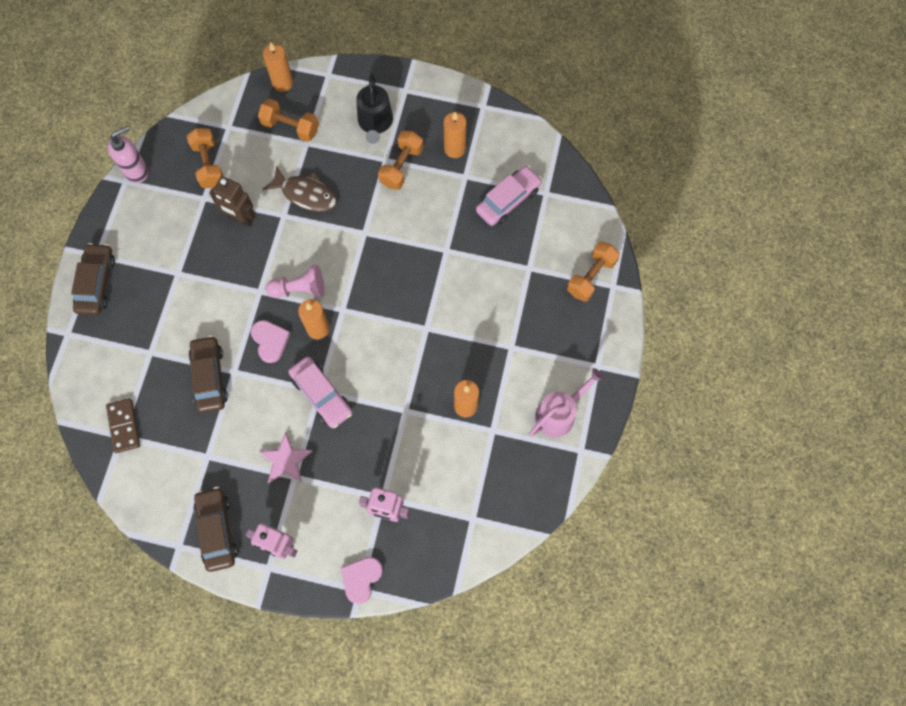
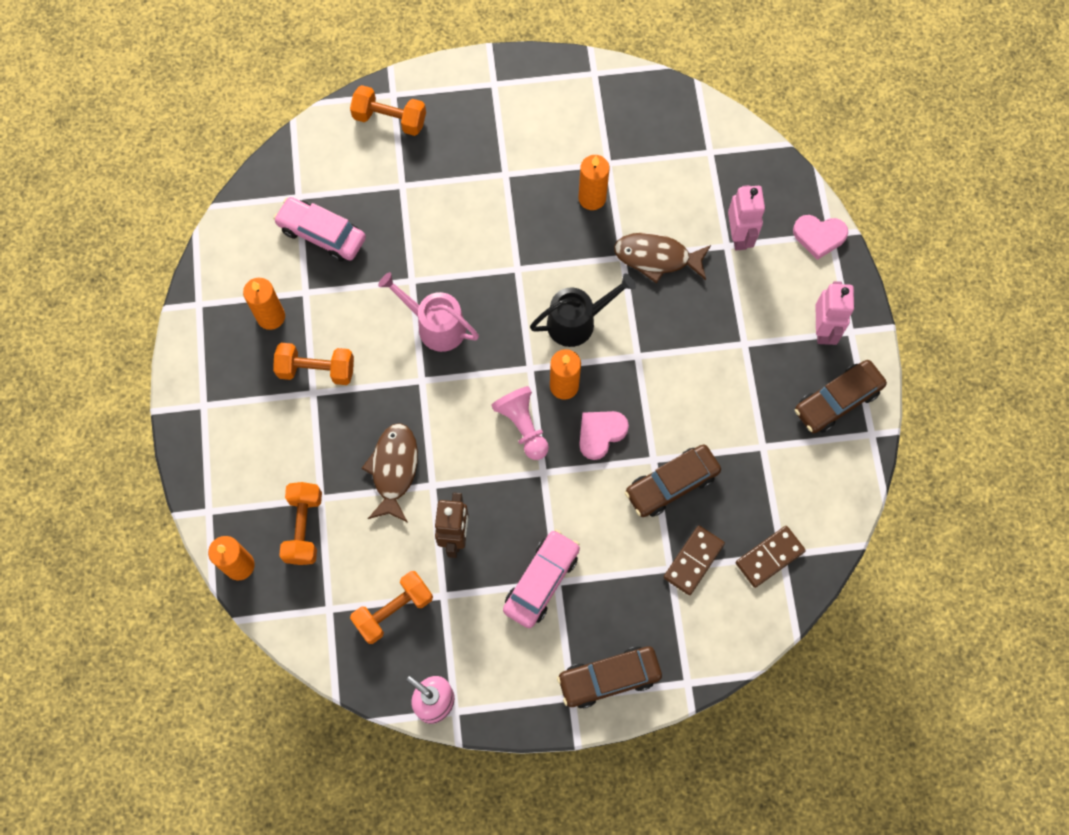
camera: 110 degrees left, 0 degrees up
(147, 370) = (693, 560): none -> brown domino
(285, 460) = (730, 360): pink star -> none
(321, 395) = (641, 351): pink car -> pink car (541, 581)
(375, 123) = (264, 424): black watering can -> black watering can (577, 322)
(394, 437) = (656, 257): none -> brown fish
(559, 414) = (563, 105): pink watering can -> pink watering can (435, 325)

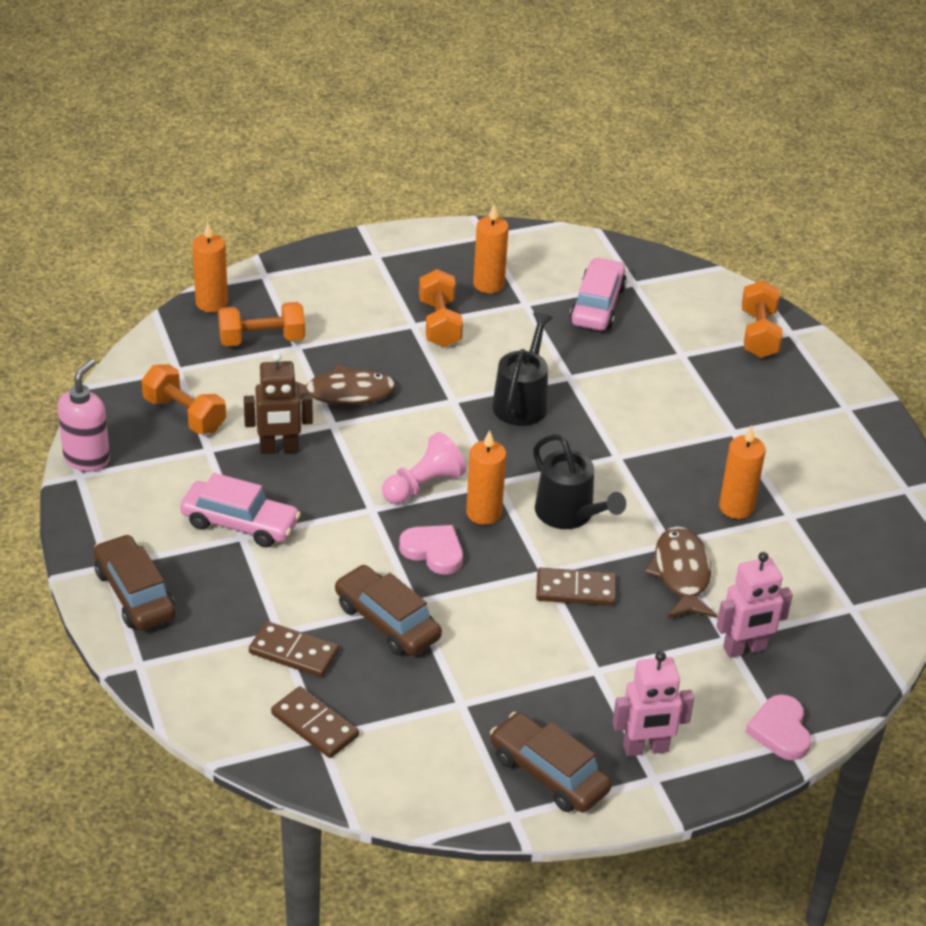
camera: 75 degrees right, 30 degrees down
(435, 325) = (522, 402): pink watering can -> black watering can
(661, 337) = (575, 590): none -> brown domino

